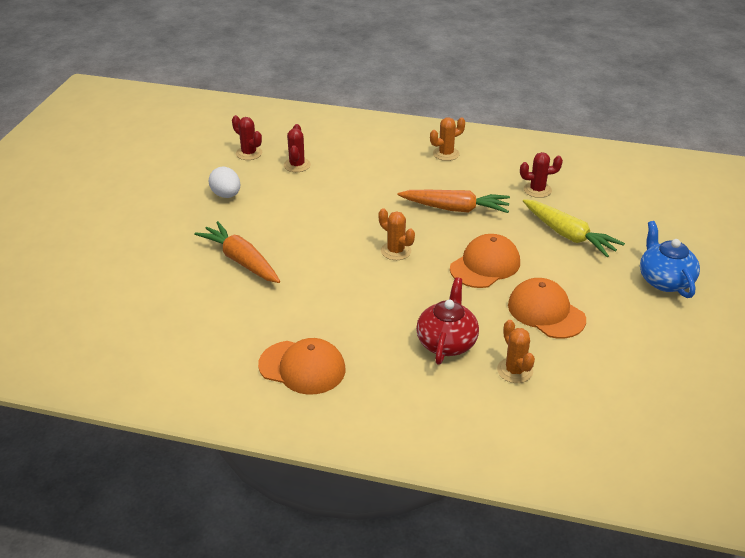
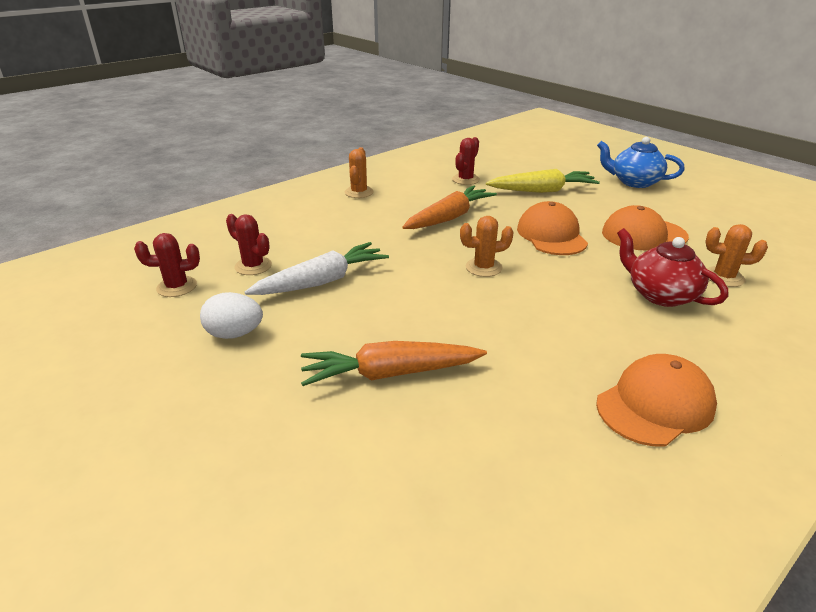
camera: 55 degrees left, 5 degrees down
(307, 197) = (322, 281): none -> white carrot

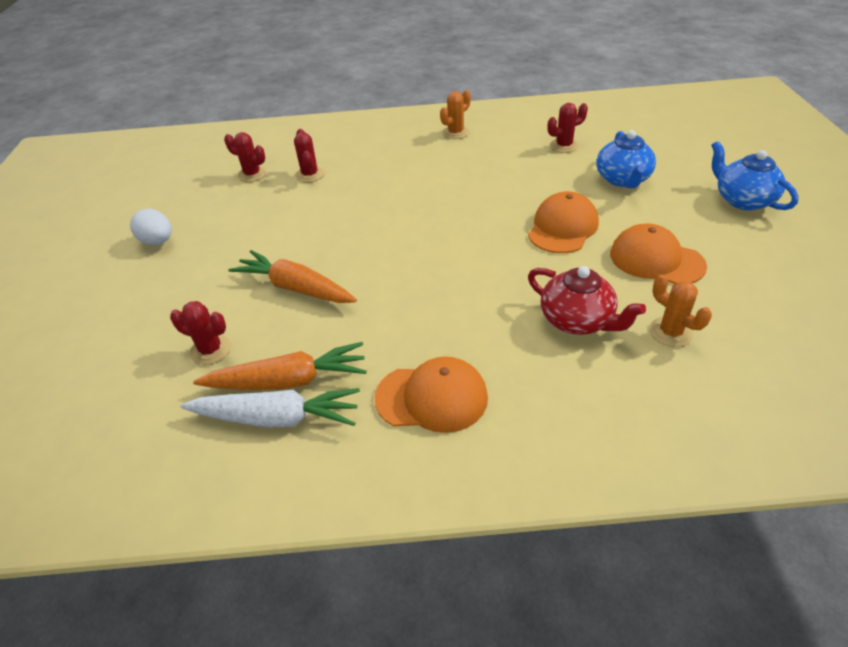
camera: 40 degrees right, 10 degrees up
(235, 334) = (246, 221): white egg -> white egg (158, 242)
(322, 281) = (337, 203): white carrot -> white carrot (277, 418)
(381, 482) = (211, 350): none -> red cactus
(449, 217) = (497, 180): orange carrot -> orange carrot (288, 381)
(483, 267) = (462, 236): orange cactus -> none
(542, 191) = (622, 180): yellow carrot -> blue teapot
(660, 294) = (577, 320): red teapot -> red teapot turned 135 degrees clockwise

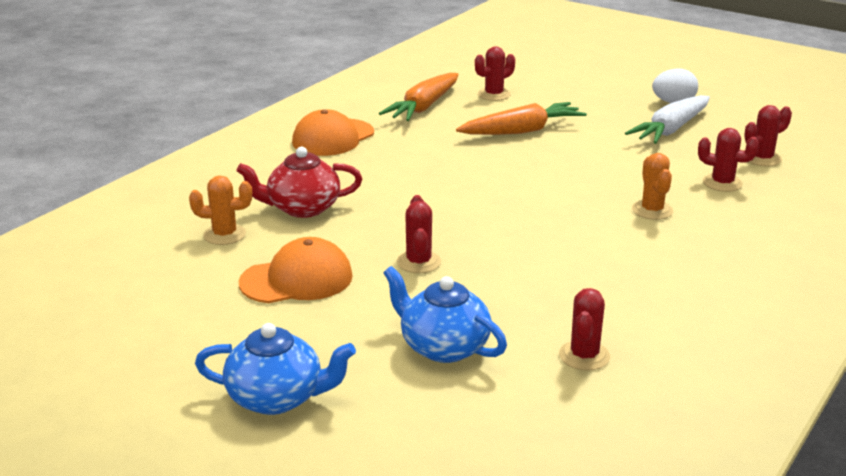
camera: 125 degrees right, 15 degrees down
(277, 418) = (398, 98): white carrot -> white carrot (671, 130)
(455, 133) = (729, 299): orange cactus -> orange cactus (652, 210)
(562, 228) = (418, 262): orange cap -> red cactus

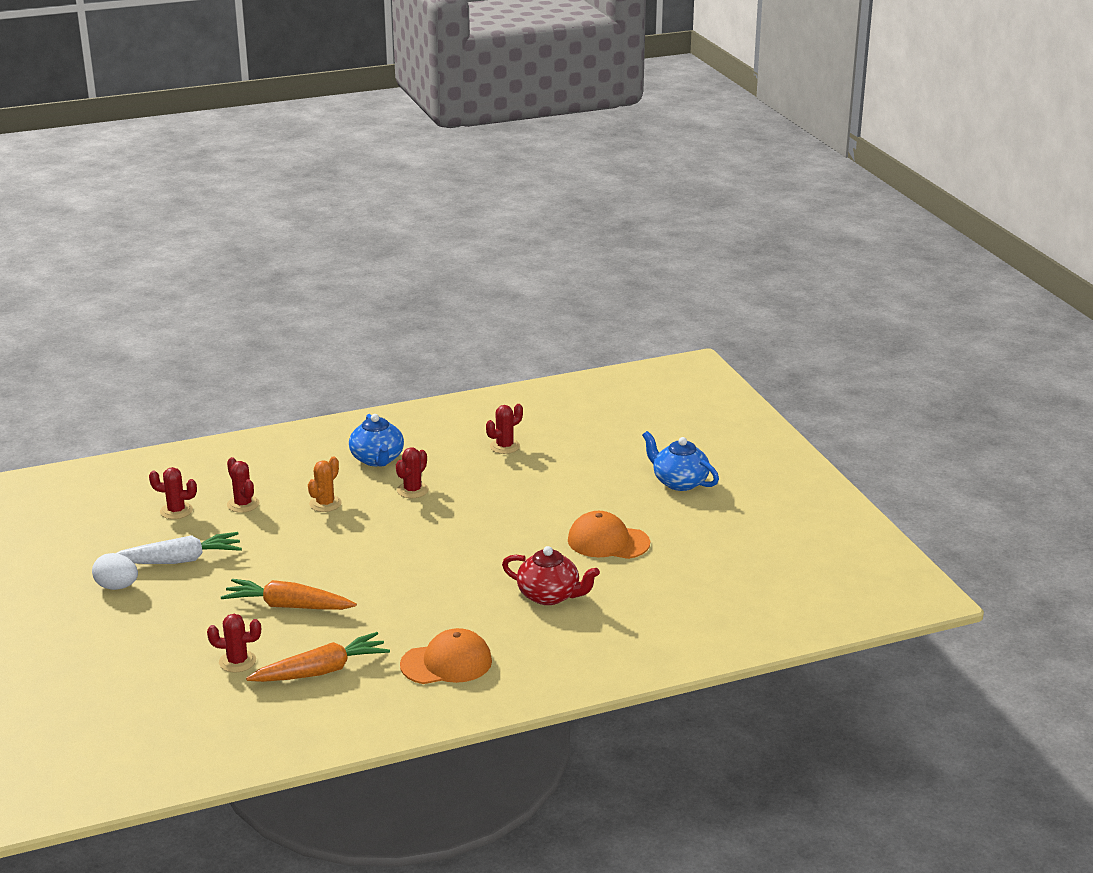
camera: 145 degrees left, 0 degrees up
(224, 235) = (625, 593): orange cactus -> none
(418, 262) = (521, 525): red cactus -> red cactus (412, 490)
(443, 347) = (569, 475): blue teapot -> blue teapot (377, 459)

